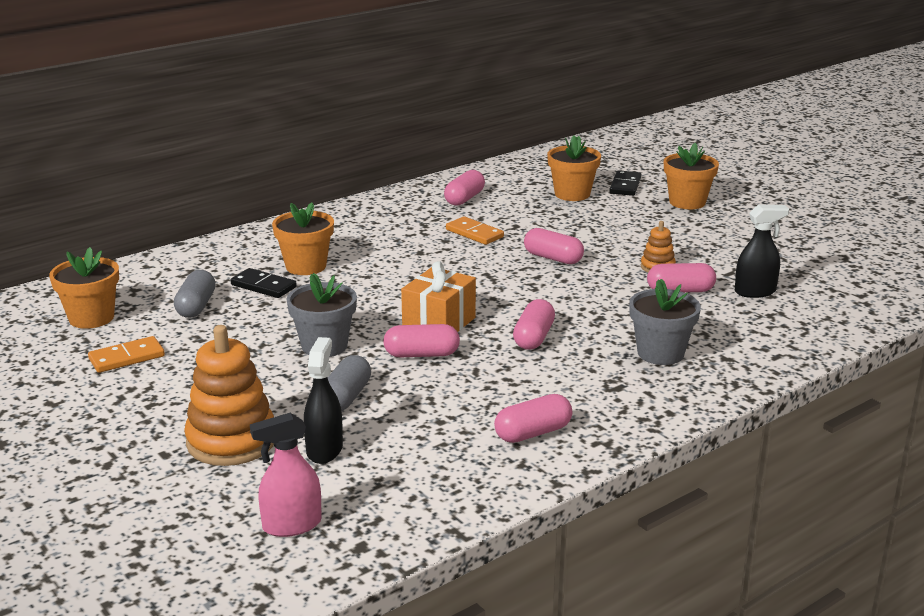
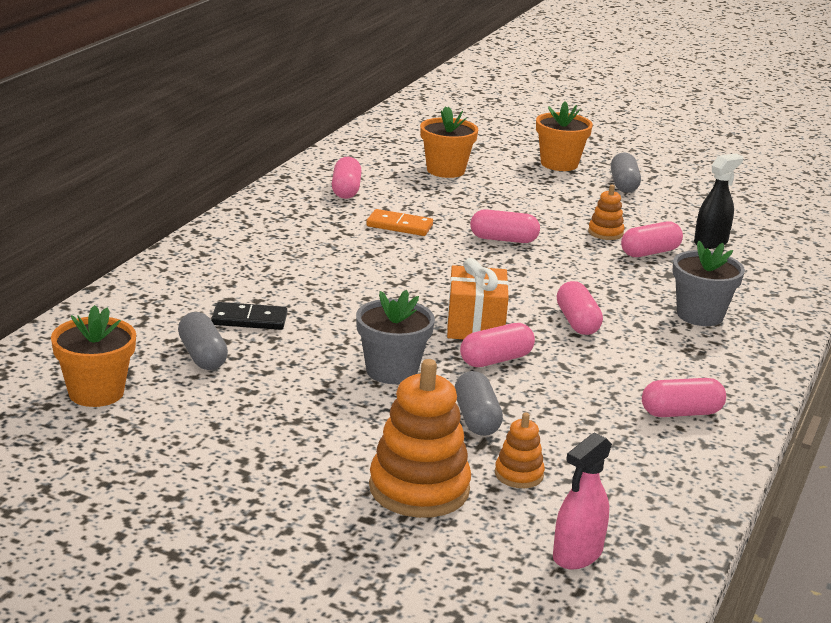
camera: 30 degrees left, 0 degrees up
(127, 357) = (195, 428): orange domino -> none
(306, 266) = (268, 290): orange flower pot -> none
(324, 449) = (519, 474): black spray bottle -> orange stacking toy
(533, 433) = (681, 413): pink capsule -> pink capsule turned 45 degrees clockwise
(625, 186) = (485, 154): black domino -> none
(729, 228) = (623, 184): none -> grey capsule

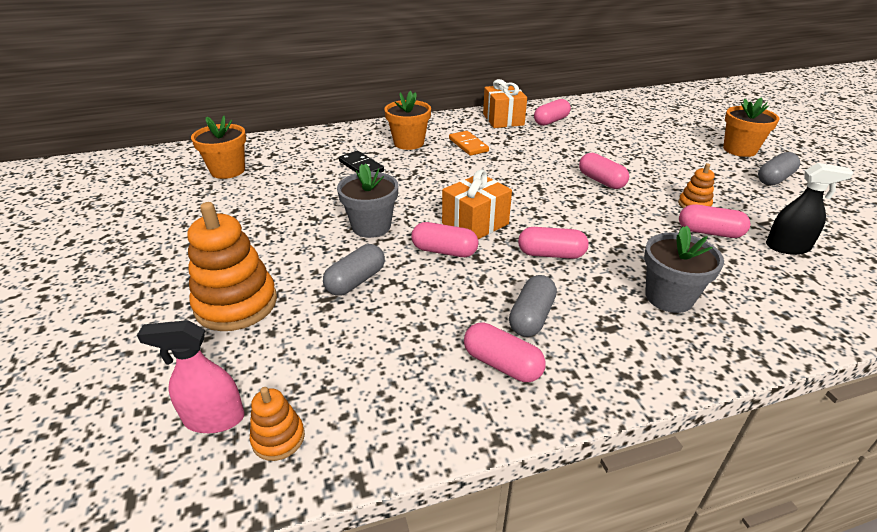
camera: 50 degrees right, 10 degrees up
(202, 356) = (303, 174): grey capsule -> grey capsule (531, 317)
(292, 205) = (503, 119): none -> orange gift
(399, 226) = (545, 149): orange domino -> orange domino (468, 145)
(445, 170) = (639, 129): orange flower pot -> orange flower pot (409, 143)
(519, 474) = (302, 333): orange stacking toy -> orange stacking toy (278, 438)
(577, 322) = (551, 254): pink capsule -> pink capsule turned 60 degrees clockwise

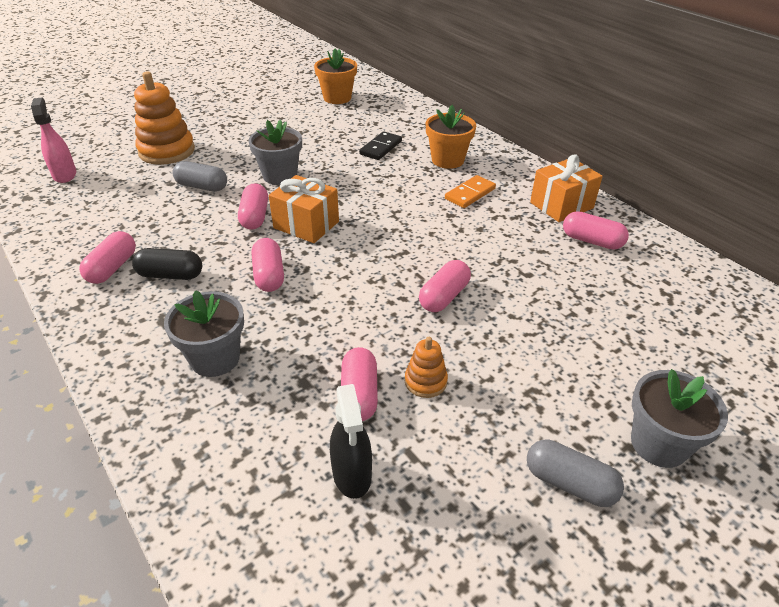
camera: 70 degrees right, 5 degrees up
(278, 438) = (48, 198): orange stacking toy -> none
(531, 317) = (170, 275): grey capsule -> black capsule
(739, 150) = (659, 444): orange flower pot -> grey flower pot

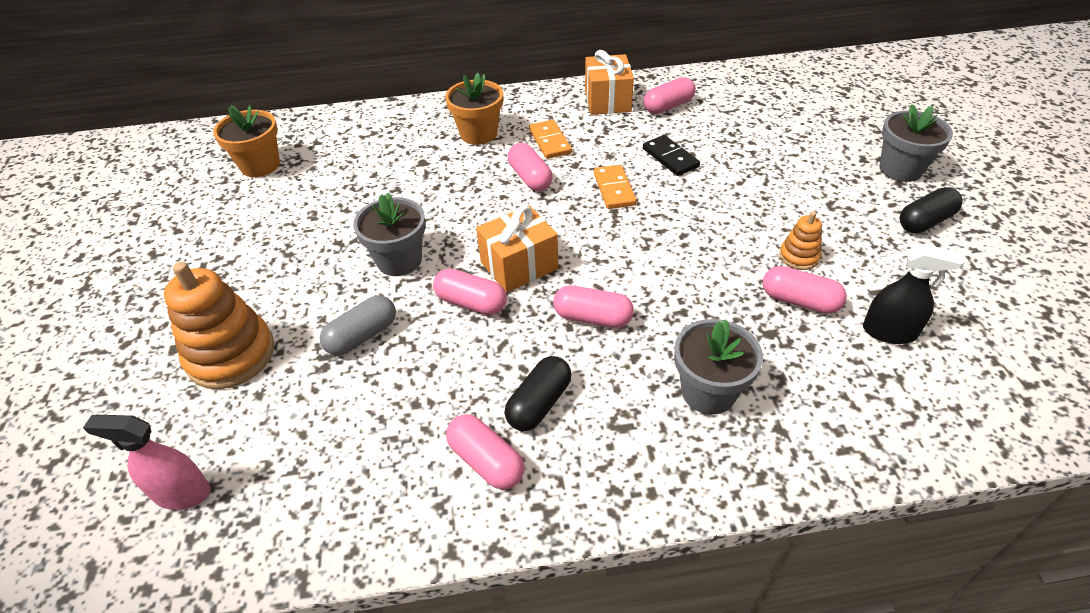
camera: 60 degrees left, 5 degrees up
(381, 148) = (412, 168): black domino -> black domino (670, 158)
(435, 243) = (614, 189): none -> orange domino
(444, 296) = (695, 210): pink capsule -> pink capsule (530, 178)
(569, 483) = (925, 222): grey capsule -> black capsule

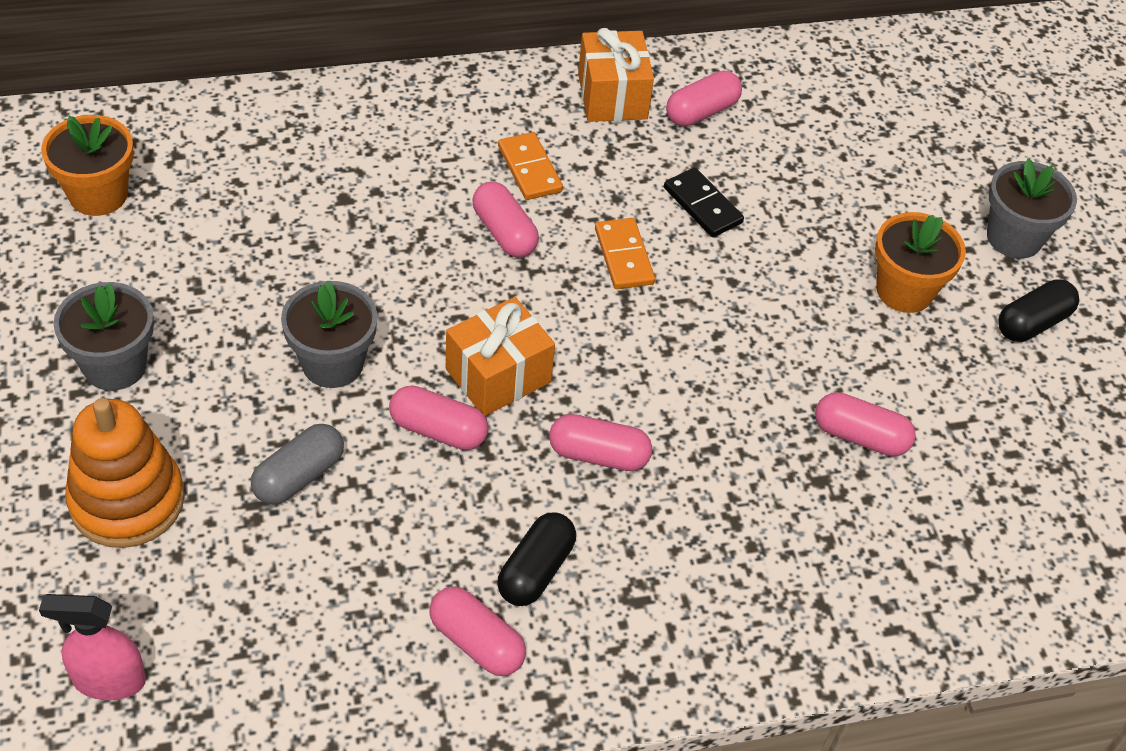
camera: 10 degrees left, 5 degrees up
(478, 134) = (423, 150): orange flower pot -> orange flower pot (904, 290)
(708, 392) = (741, 557): grey flower pot -> grey flower pot (115, 365)
(799, 256) = (865, 371): orange stacking toy -> none
(889, 332) = (964, 481): black spray bottle -> none

